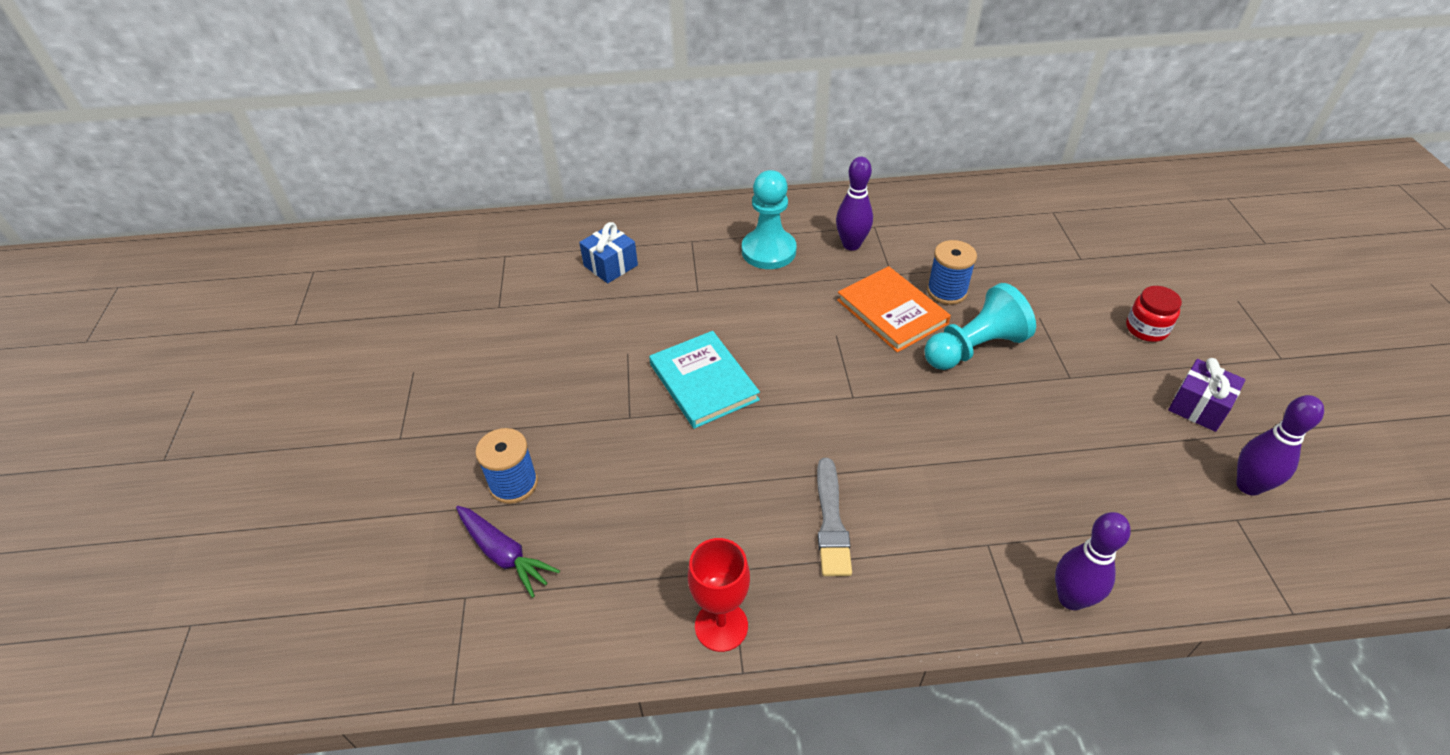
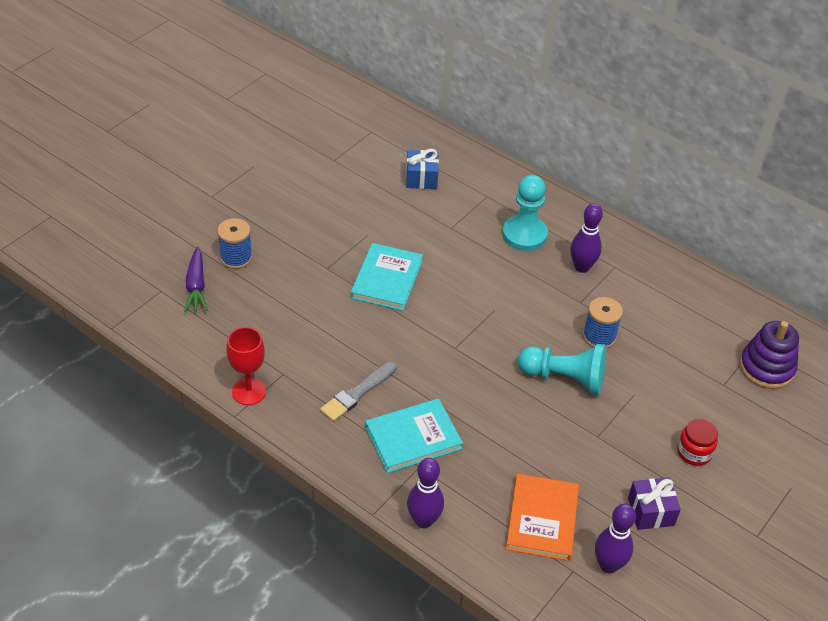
camera: 40 degrees right, 0 degrees up
(892, 312) = (546, 322): orange book -> orange book (542, 519)
(942, 520) = (413, 438): none -> turquoise book
(1085, 223) = (766, 368): none -> purple stacking toy

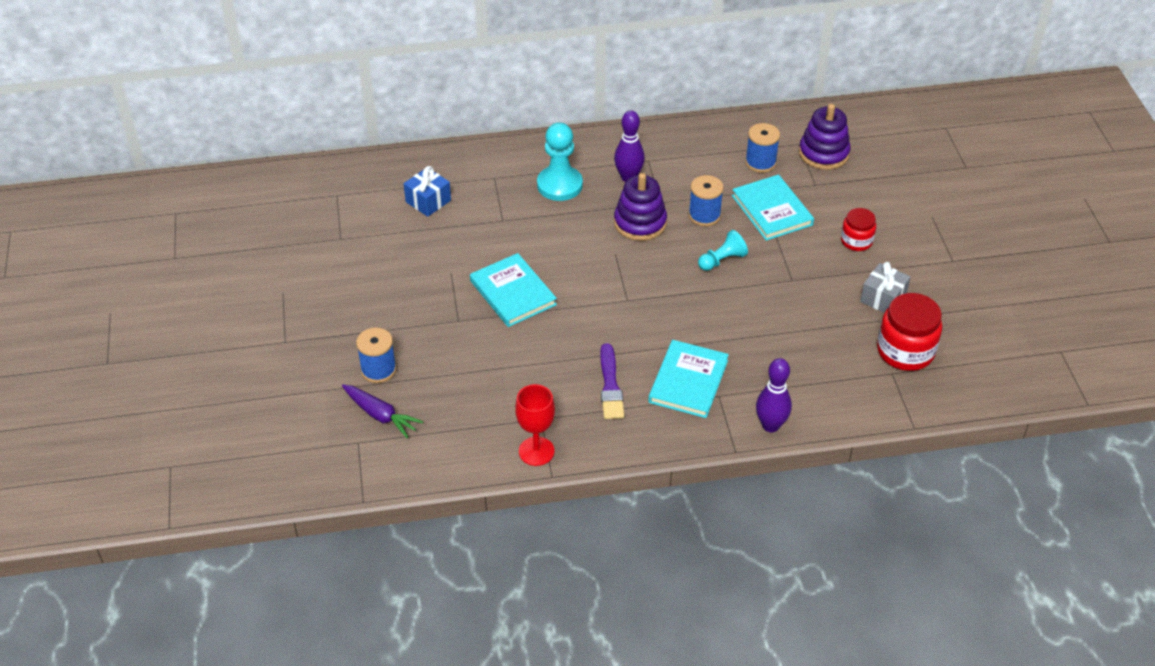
camera: 45 degrees left, 0 degrees up
(357, 393) = (610, 385): grey brush -> purple brush
(542, 519) = (833, 359): orange book -> none
(543, 304) = (640, 223): none -> purple stacking toy
(564, 378) = (722, 260): turquoise pawn -> turquoise pawn, size x0.60
(608, 565) = (905, 351): purple bowling pin -> red jar
(651, 511) = (883, 298): purple gift -> grey gift
(658, 375) = (772, 210): none -> turquoise book
(702, 334) = (760, 162): none -> blue spool

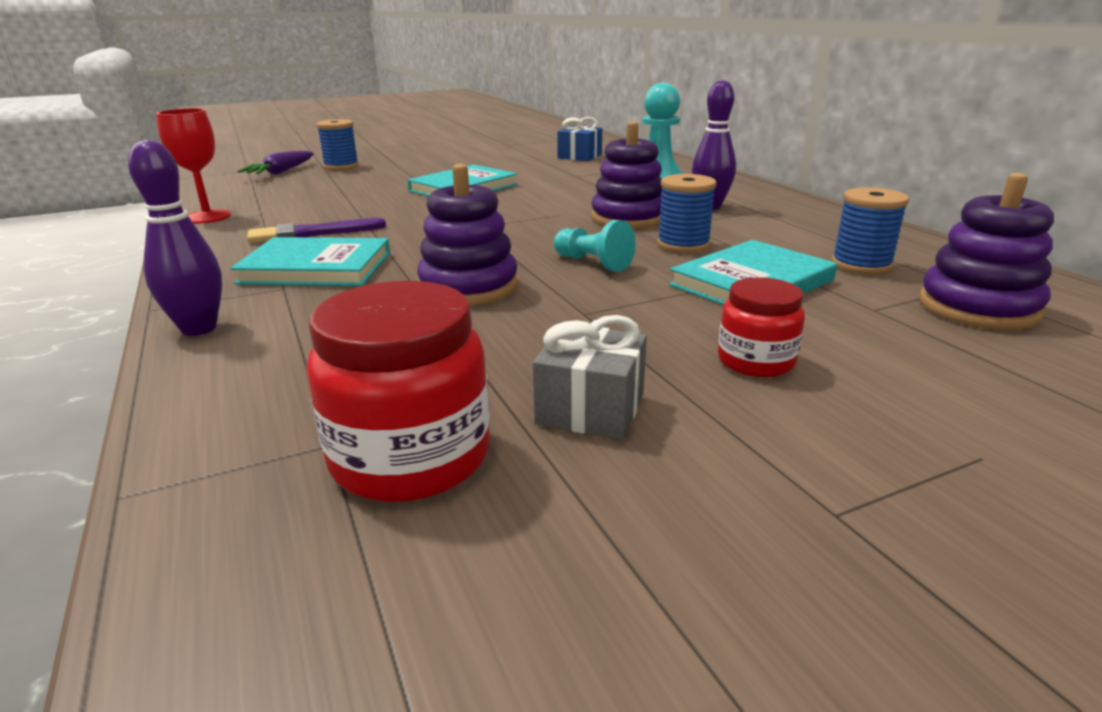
camera: 75 degrees right, 20 degrees down
(744, 317) = (469, 287): none -> purple stacking toy

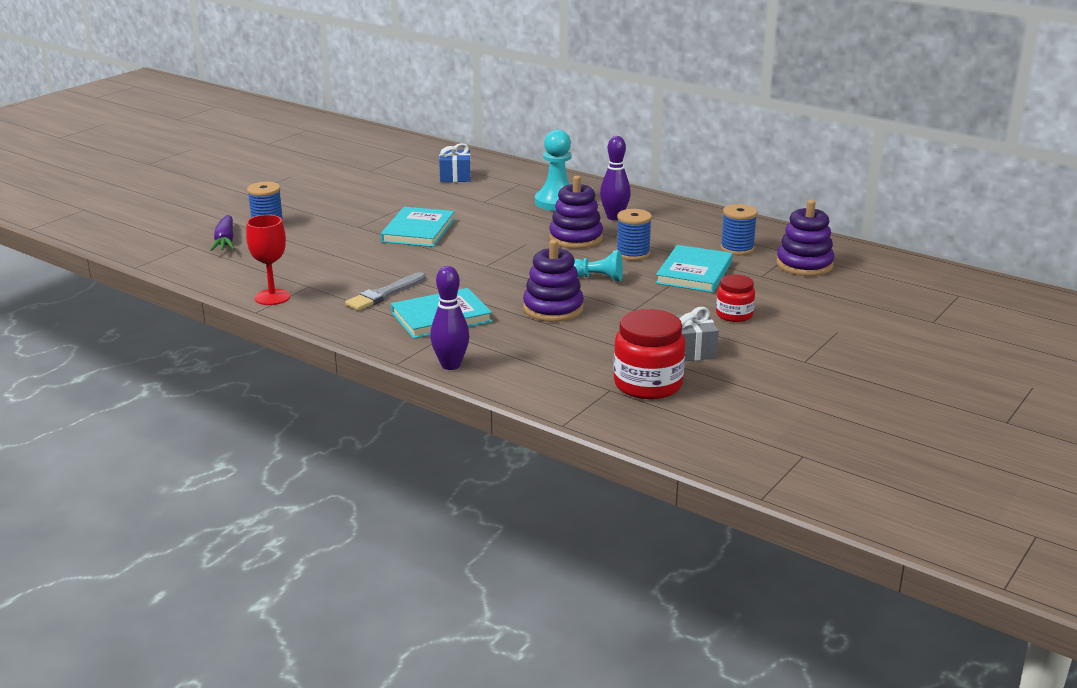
camera: 30 degrees left, 0 degrees up
(312, 233) = (385, 294): purple brush -> grey brush

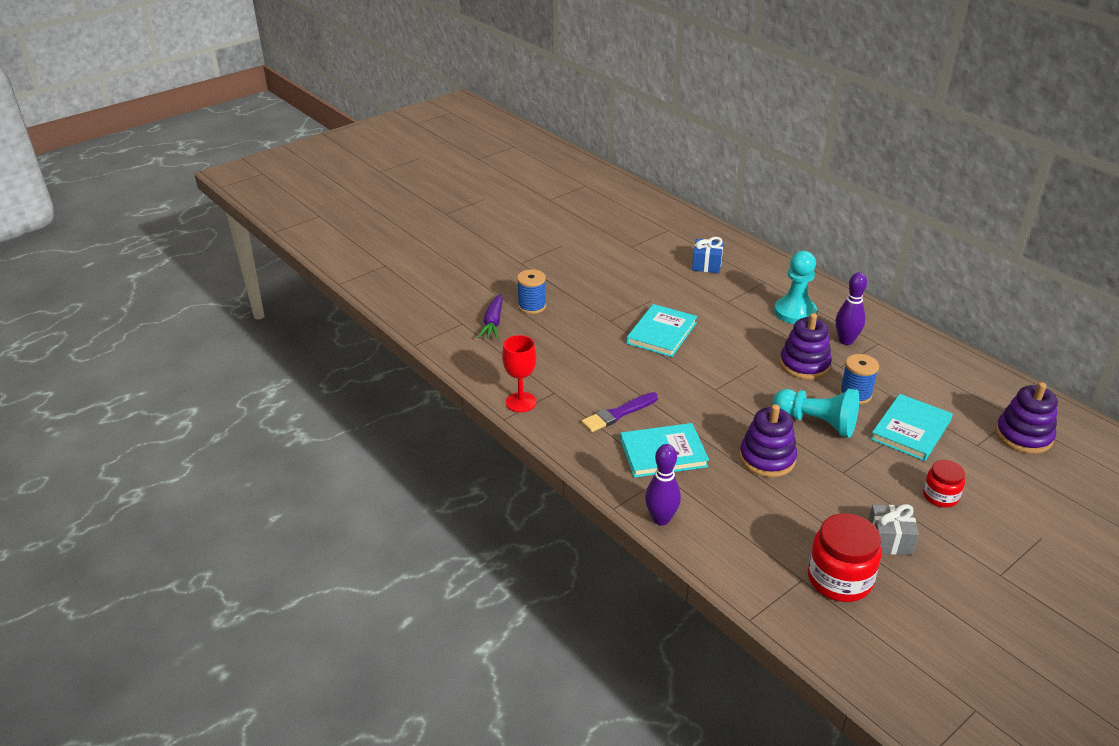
camera: 15 degrees right, 10 degrees up
(385, 294) = (618, 413): grey brush -> purple brush
(598, 278) = (817, 423): turquoise pawn -> turquoise pawn, size x1.66
(737, 249) = (959, 403): blue spool -> none

